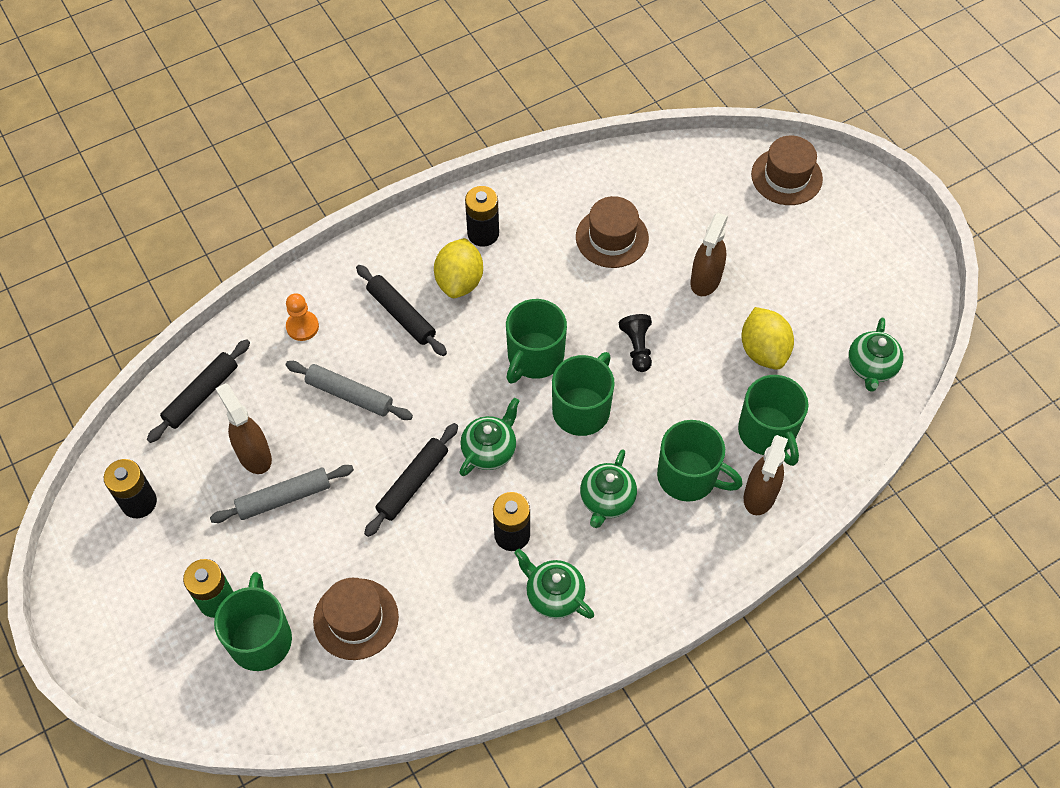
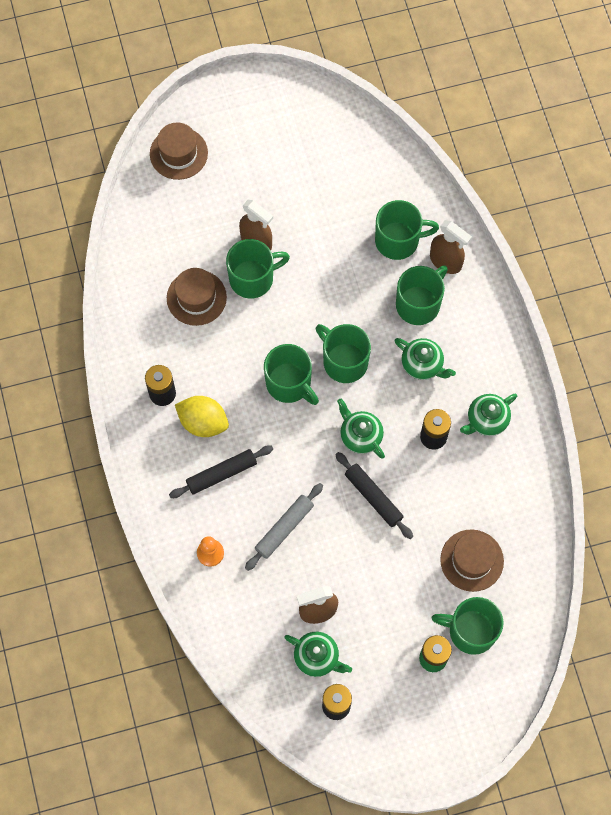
camera: 75 degrees left, 10 degrees up
(201, 395) = (252, 643): black rolling pin -> none
(284, 498) = (361, 594): grey rolling pin -> none
(637, 347) = (302, 308): black pawn -> none
(656, 287) = (252, 278): none -> green mug
(763, 351) = (330, 221): yellow lemon -> none
(871, 367) = (364, 154): green teapot -> green teapot (317, 657)

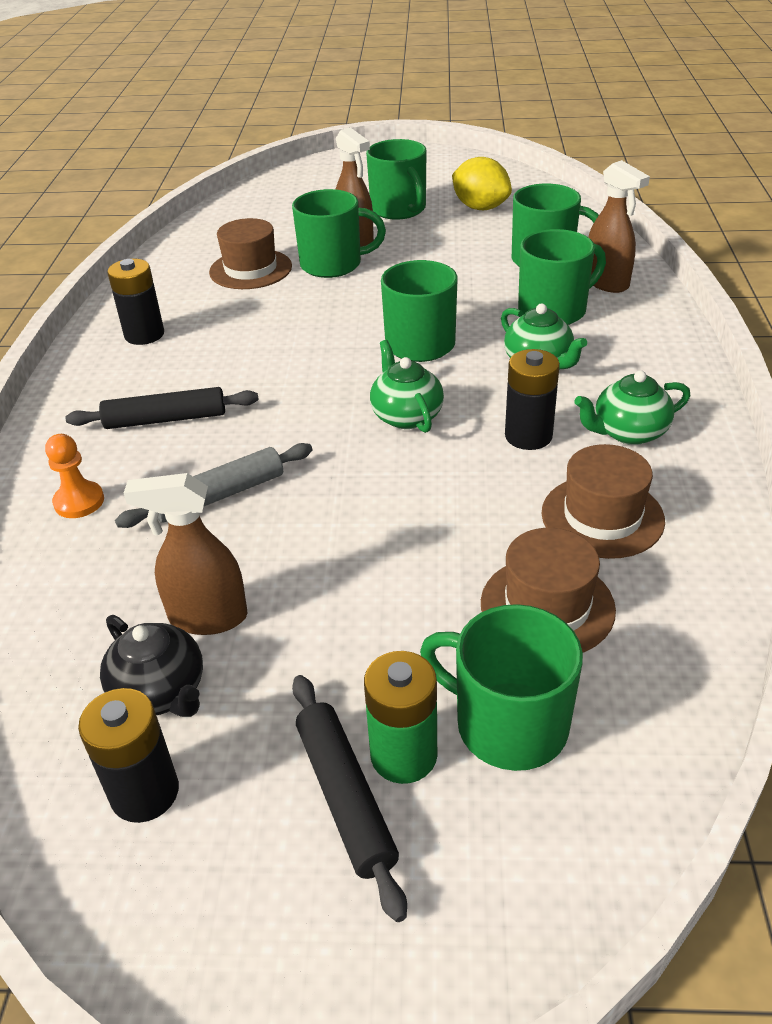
camera: 20 degrees right, 30 degrees down
(178, 153) = (304, 180): brown hat -> brown hat (602, 516)
(203, 422) = (178, 367): yellow lemon -> yellow lemon (480, 208)
(289, 383) = (326, 351): green mug -> green mug (399, 209)
(317, 657) = (161, 692): green teapot -> black teapot
(373, 497) = (393, 486): black rolling pin -> black rolling pin (346, 797)

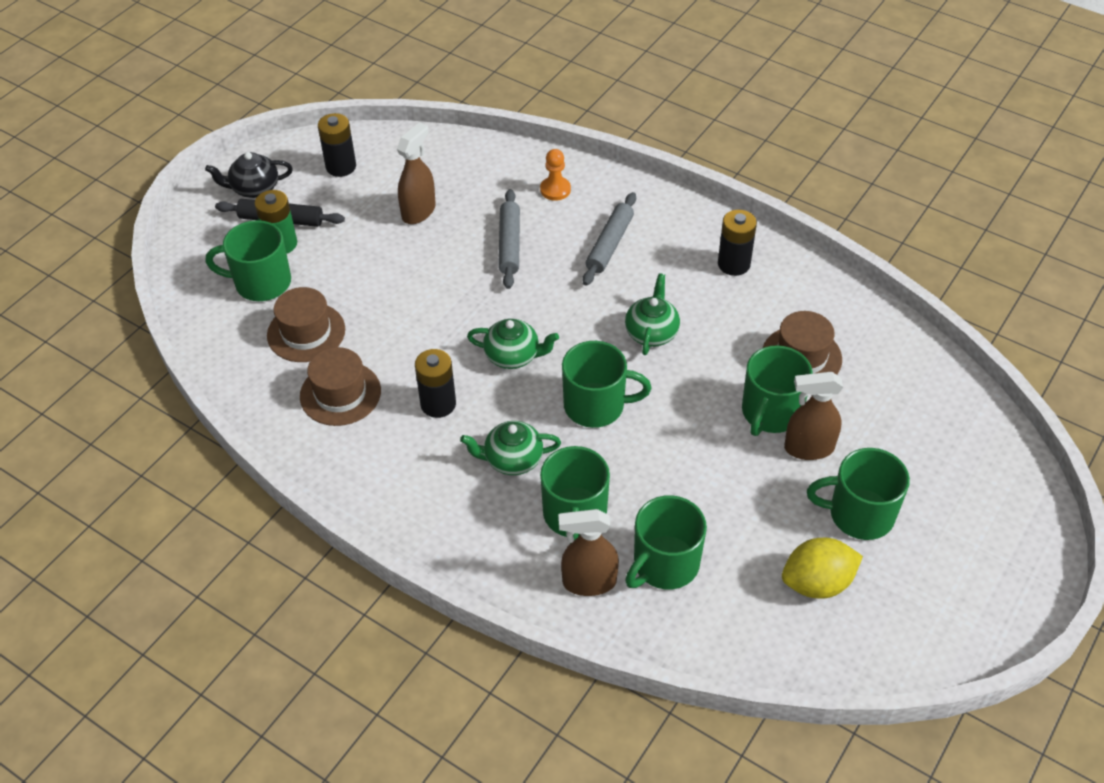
camera: 120 degrees right, 10 degrees up
(161, 692) = (388, 184): black teapot -> black teapot (254, 188)
(165, 419) = (610, 244): black rolling pin -> grey rolling pin
(508, 724) = (261, 282): green mug -> green mug turned 150 degrees counterclockwise
(628, 432) = (395, 456): green teapot -> green teapot (651, 332)

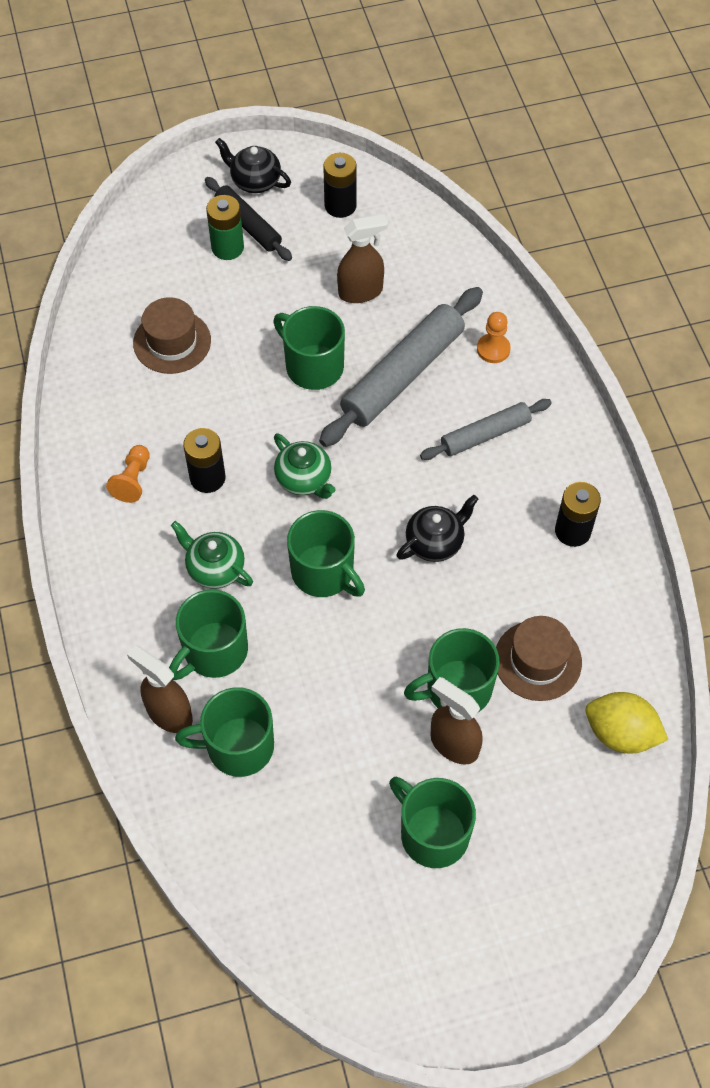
camera: 40 degrees right, 10 degrees up
(261, 282) = (181, 273): green mug -> green mug (313, 366)
(340, 393) = (146, 414): brown hat -> none
(380, 445) = (133, 480): none -> orange pawn
(509, 244) = (403, 375): grey rolling pin -> grey rolling pin, size x1.69
(651, 332) = (435, 542): green teapot -> black teapot
(817, 583) = (336, 860): yellow lemon -> yellow lemon (620, 733)

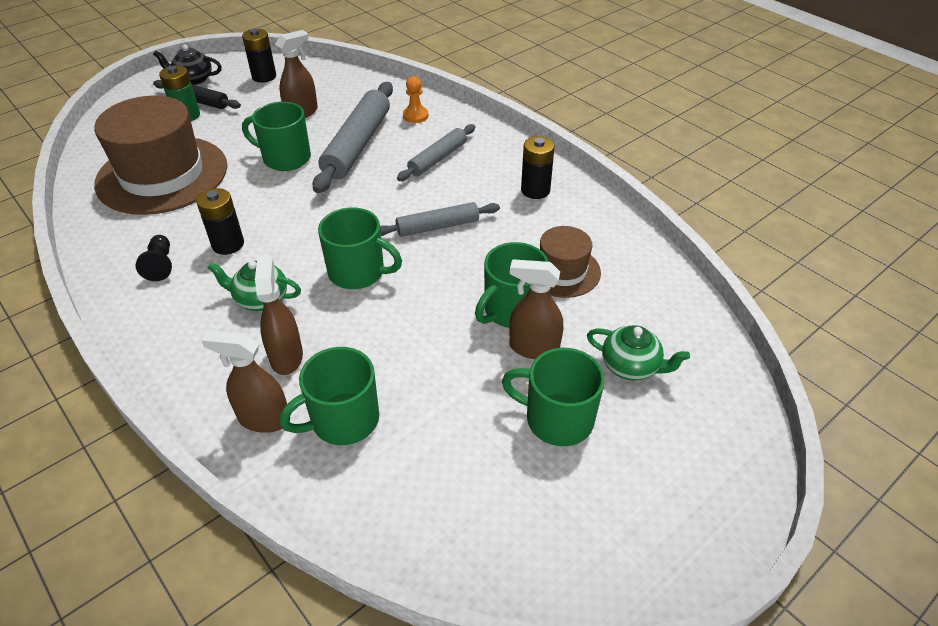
camera: 25 degrees left, 15 degrees down
(133, 480) = (160, 265): orange pawn -> black pawn
(172, 342) = (162, 175): brown hat -> brown hat, size x1.94
(214, 651) = (286, 356): green mug -> brown spray bottle
(304, 479) = (311, 222): green teapot -> green teapot (631, 366)
(435, 542) = (438, 227): black teapot -> grey rolling pin
(620, 733) = (656, 294): yellow lemon -> none

